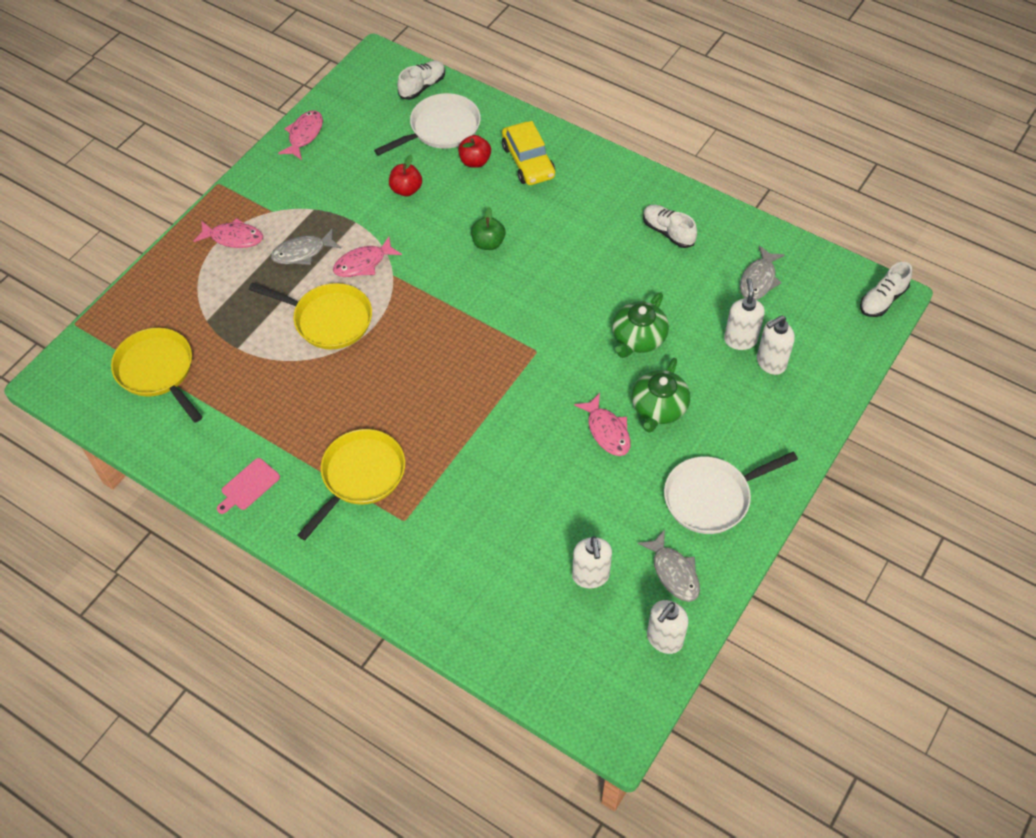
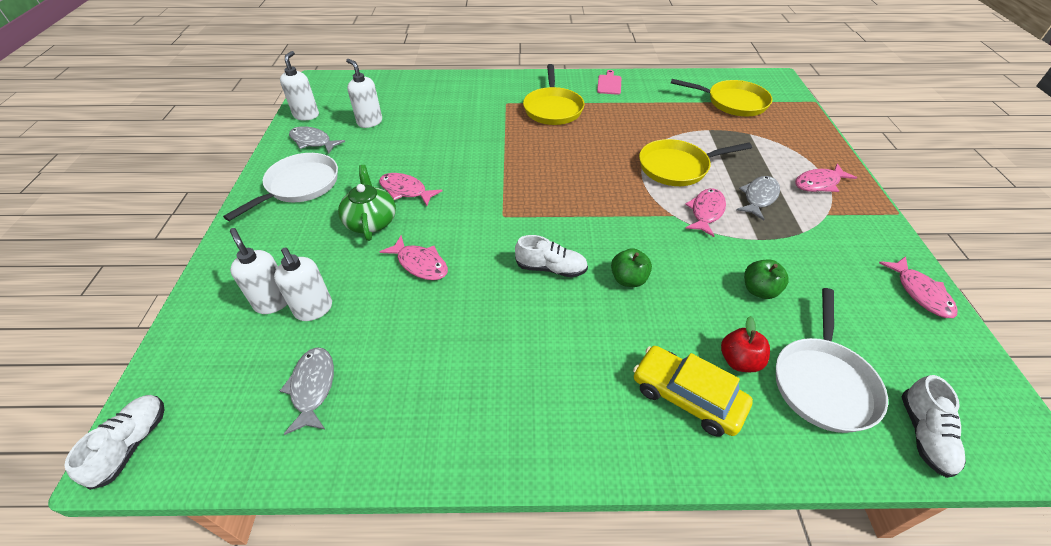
camera: 145 degrees right, 10 degrees down
(406, 189) = (759, 290): red apple -> green apple
(638, 338) = (420, 264): green teapot -> pink fish
(668, 232) = (453, 393): white shoe -> white shoe (551, 268)
(770, 363) = (273, 302): white soap dispenser -> white soap dispenser turned 60 degrees counterclockwise

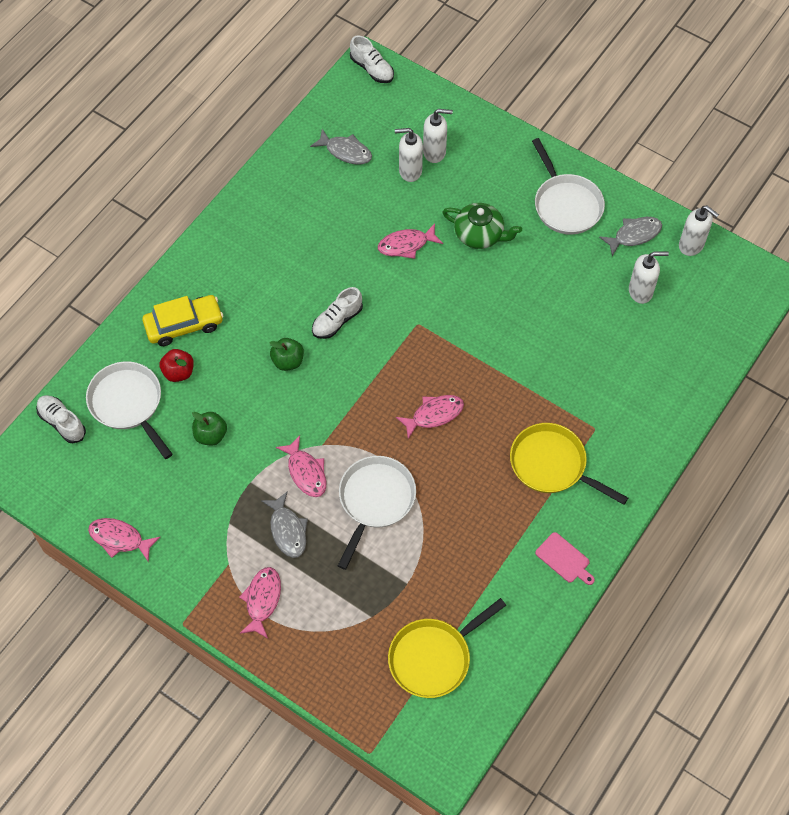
camera: 125 degrees right, 15 degrees up
(405, 190) = (503, 273): pink fish -> pink fish (434, 415)
(677, 167) = (375, 501): yellow pan -> white pan

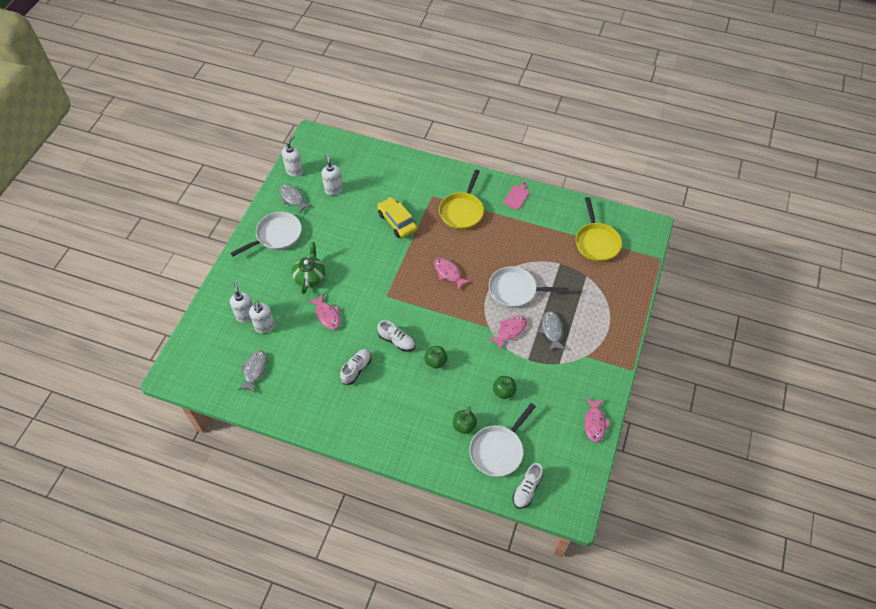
camera: 105 degrees left, 5 degrees down
(178, 372) = (464, 425): red apple -> green apple
(184, 325) = (426, 434): yellow car -> yellow car (397, 222)
(262, 600) = (600, 332): pink fish -> none
(287, 530) = (551, 330): grey fish -> grey fish turned 60 degrees counterclockwise
(372, 69) = (174, 372): white shoe -> white shoe (356, 369)
(434, 657) = (596, 242): yellow pan -> yellow pan turned 45 degrees clockwise

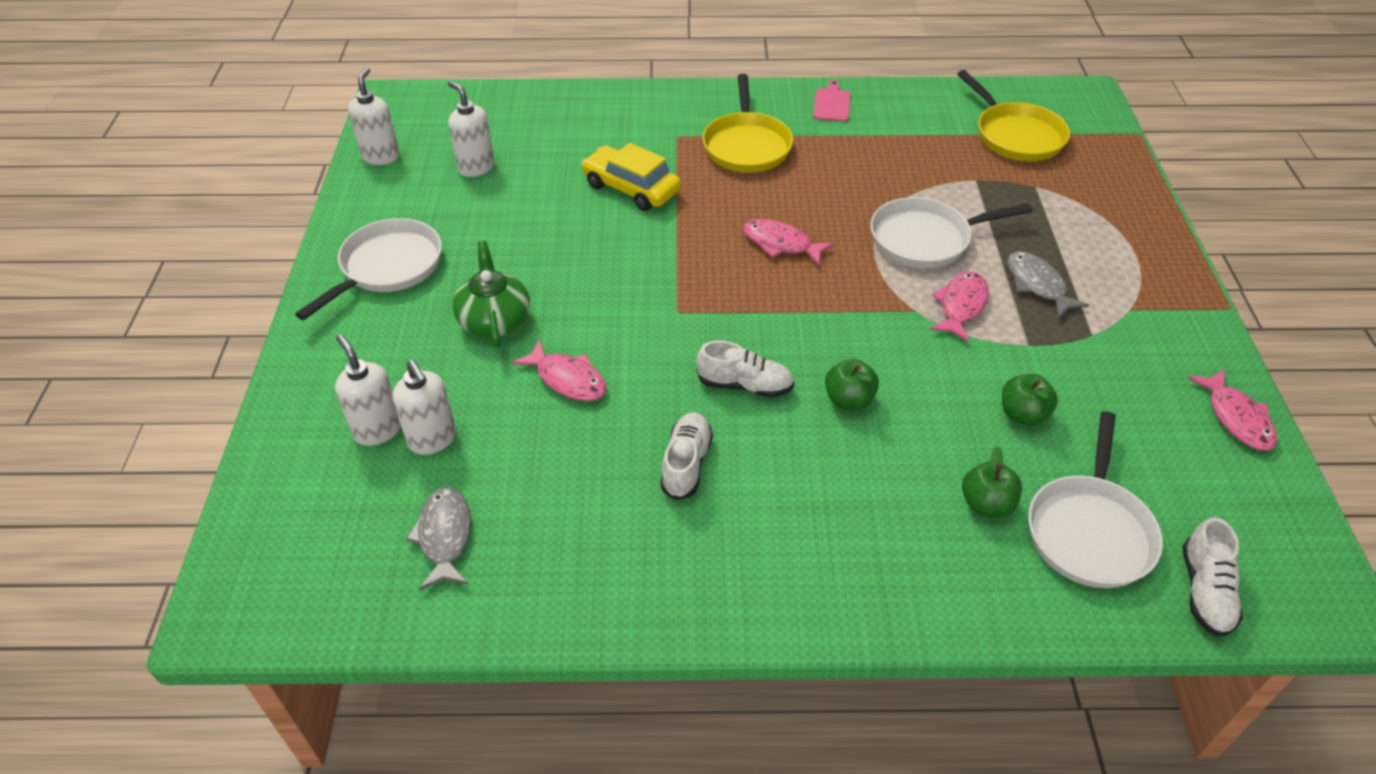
camera: 20 degrees left, 10 degrees down
(293, 198) = (396, 199): grey fish -> none

